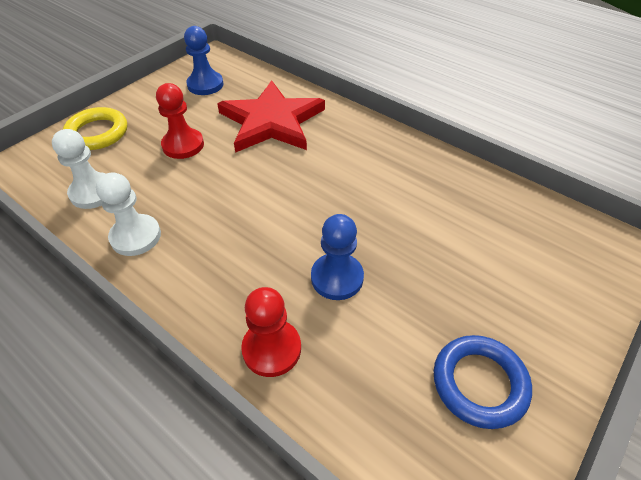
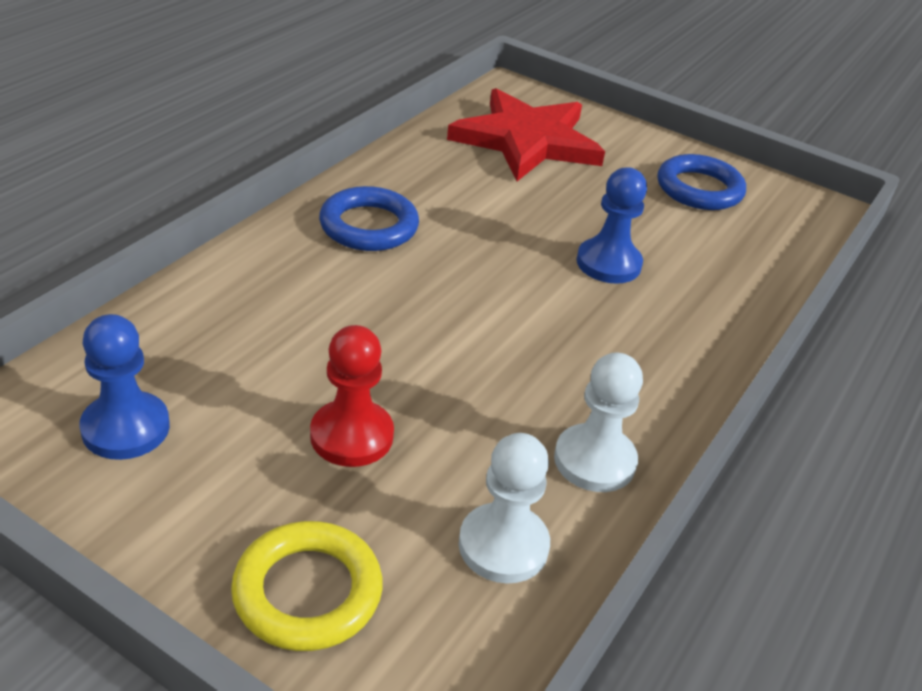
camera: 100 degrees left, 10 degrees down
(271, 121) = (278, 324): red star -> red star (526, 140)
(272, 349) = (722, 312): red pawn -> none
(368, 153) = (369, 226): none -> blue ring

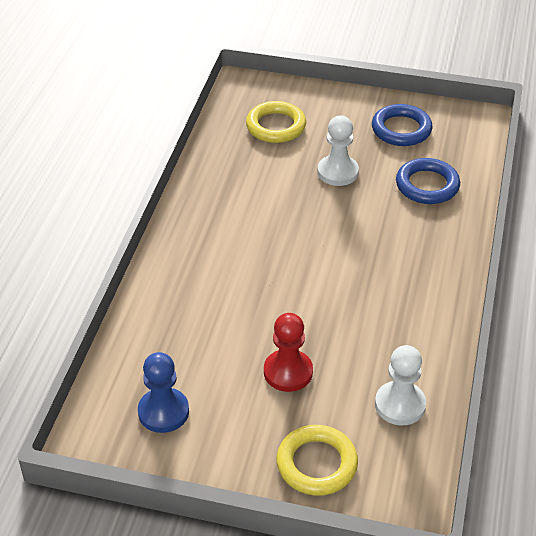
camera: 15 degrees left, 5 degrees up
(369, 226) = (215, 229): blue ring -> blue ring (427, 185)
(526, 140) = (276, 126): red star -> yellow ring
(594, 461) = (423, 340): white pawn -> white pawn (337, 172)
(608, 263) = (372, 207): blue pawn -> none

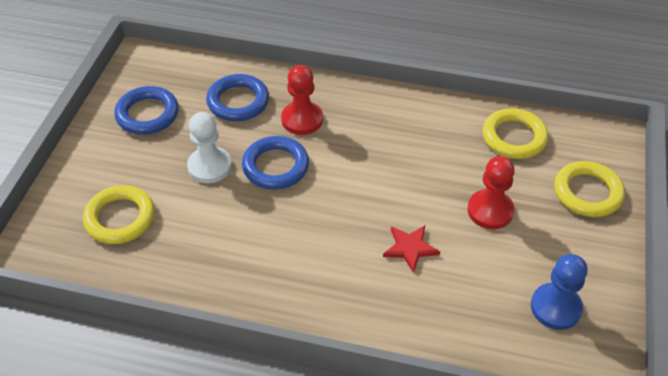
camera: 90 degrees left, 5 degrees up
(240, 306) = (410, 248): none -> red star
(340, 214) = (275, 166): none -> blue ring
(400, 405) = (514, 137): white pawn -> yellow ring
(407, 231) = (302, 119): none -> red pawn

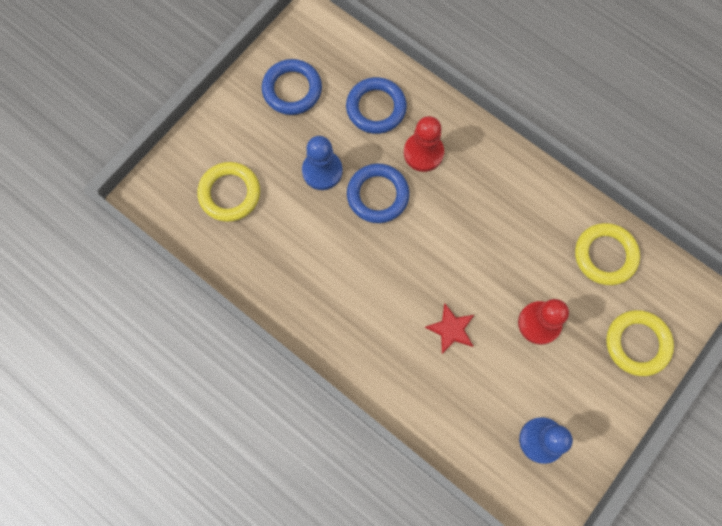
camera: 25 degrees right, 25 degrees up
(209, 166) = (322, 171): white pawn -> blue pawn

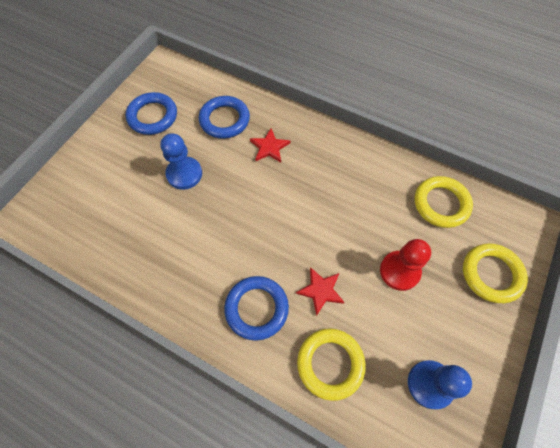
camera: 10 degrees left, 10 degrees down
(230, 193) = (102, 204): yellow ring -> yellow ring (330, 363)
(377, 195) = (235, 186): blue ring -> blue ring (256, 308)
(423, 153) = (269, 147): red pawn -> red star

